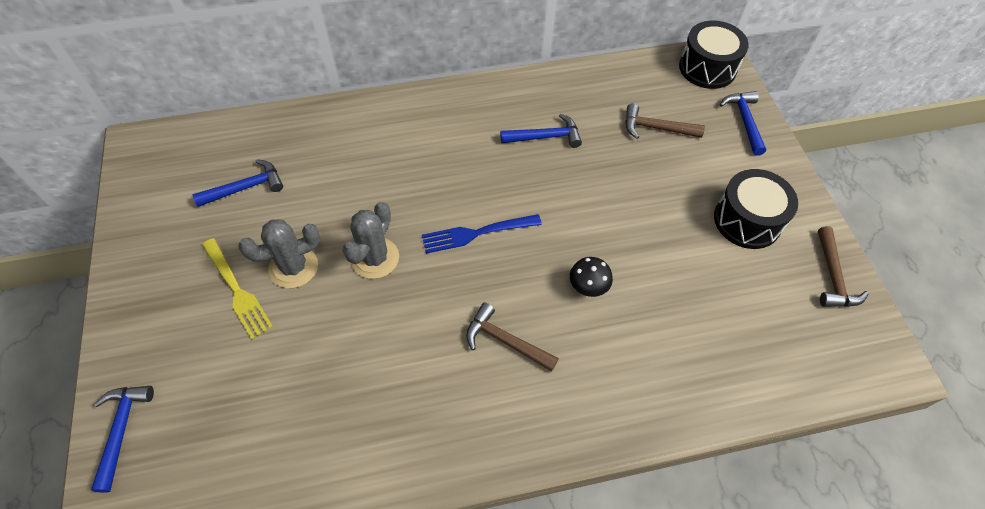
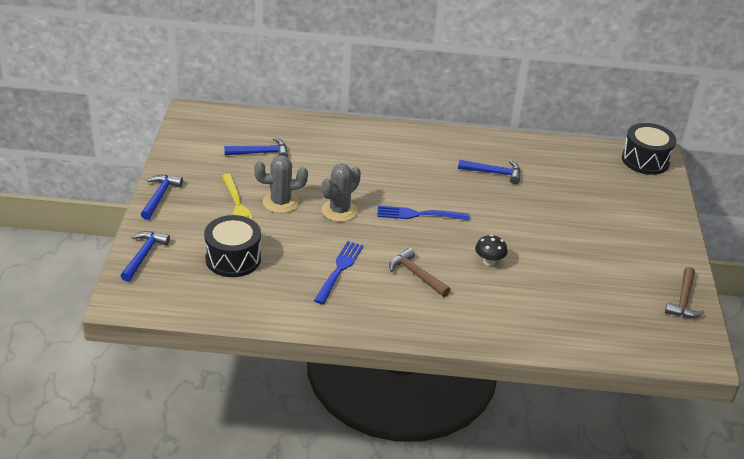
camera: 15 degrees right, 20 degrees down
(403, 366) = (339, 270): none -> blue fork
(656, 128) = (584, 187): brown hammer -> none
(744, 121) = (659, 198): blue hammer -> blue hammer (160, 196)
(747, 220) = (631, 254): black drum -> black drum (233, 258)

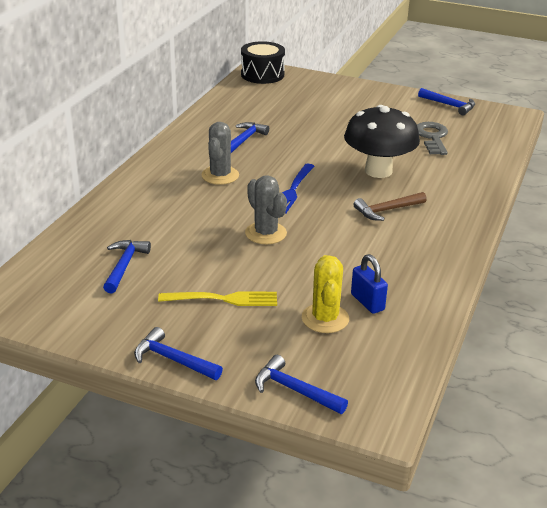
camera: 70 degrees left, 5 degrees down
(233, 258) = (325, 318): black drum -> yellow cactus
(264, 278) = (367, 302): none -> blue padlock
(280, 202) = (232, 268): grey cactus -> grey cactus (220, 175)
(339, 270) = (367, 252): blue fork -> none
(489, 262) = (378, 171): black mushroom -> black mushroom, size x2.34
(590, 292) = (432, 137): none -> grey key
(683, 300) = (449, 105): brown hammer -> blue hammer

